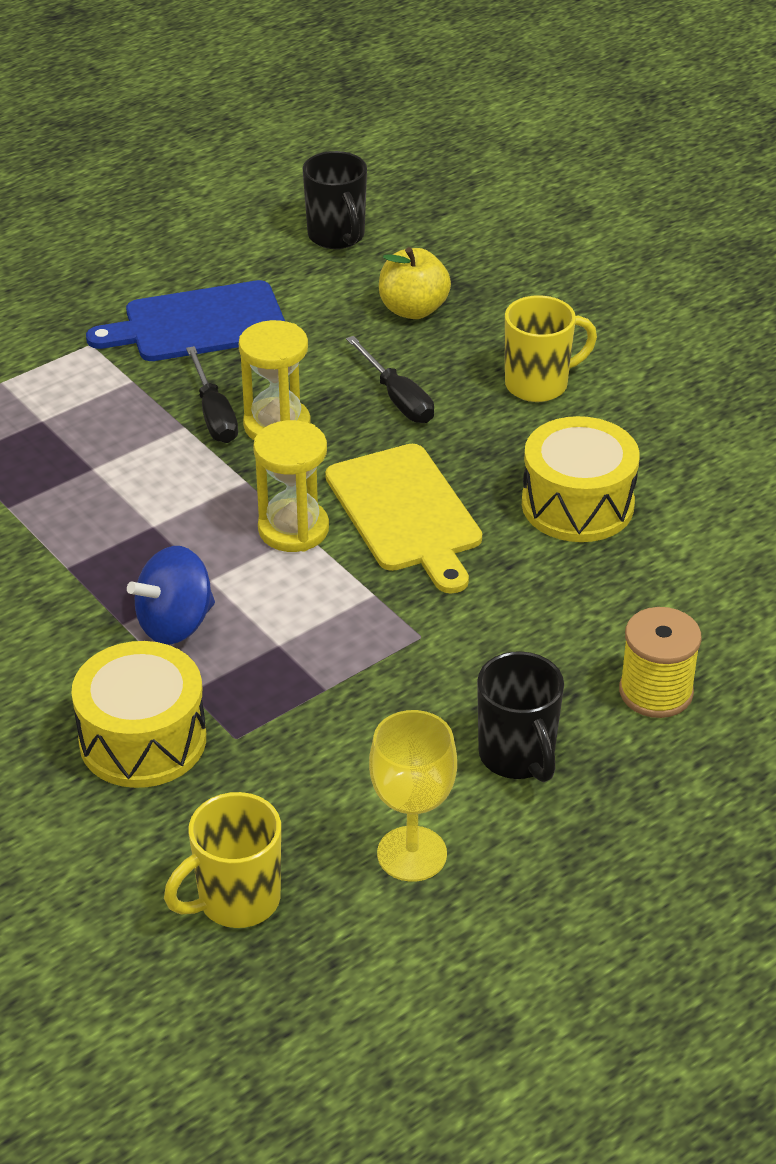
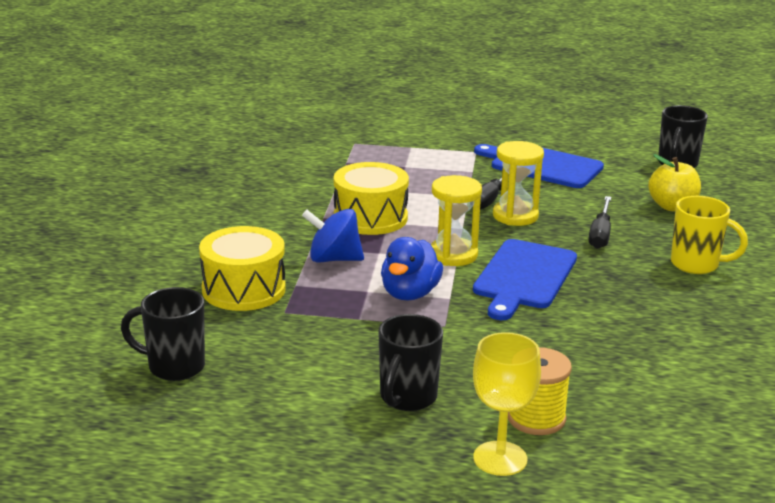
camera: 45 degrees right, 15 degrees down
(236, 901) = (174, 367): yellow mug -> black mug
(328, 617) = (410, 294): none -> blue duck
(406, 513) = (524, 277): yellow cutting board -> blue cutting board
(412, 854) = (283, 401): yellow goblet -> yellow goblet (500, 458)
(577, 504) = (631, 321): yellow drum -> yellow drum (370, 218)

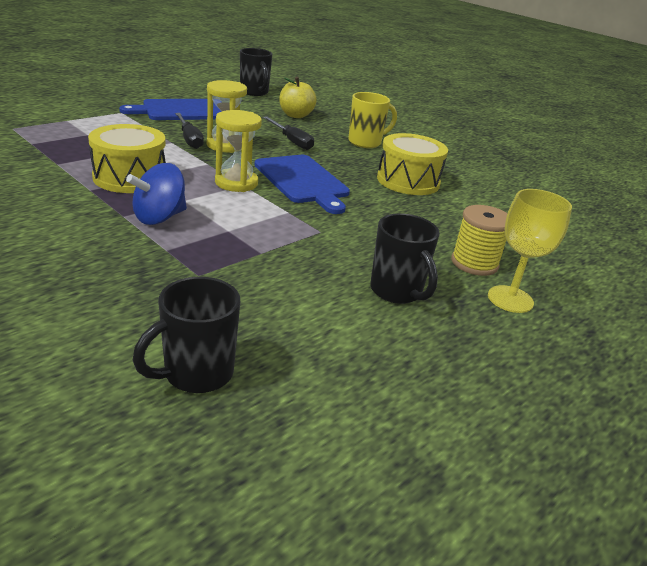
camera: 55 degrees left, 5 degrees up
(243, 289) = (129, 273): yellow drum -> yellow drum (408, 181)
(410, 294) = (260, 220): blue duck -> none

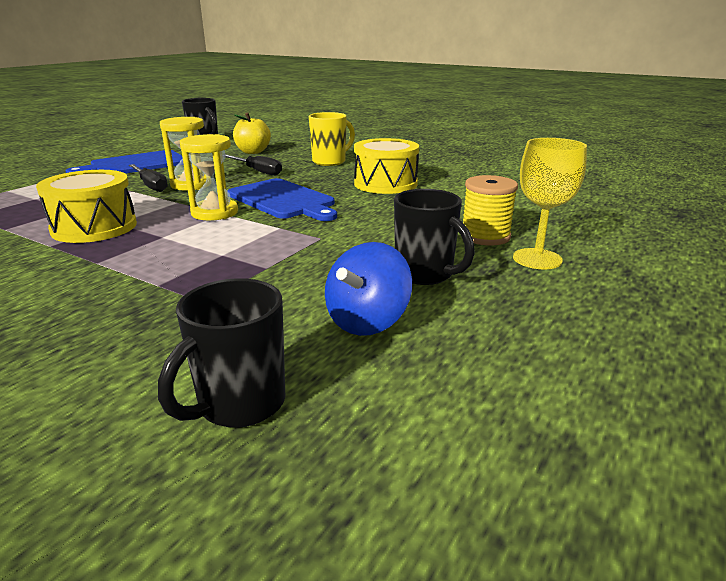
camera: 10 degrees left, 5 degrees down
(159, 217) = (140, 256): blue spinning top -> blue spinning top (367, 321)

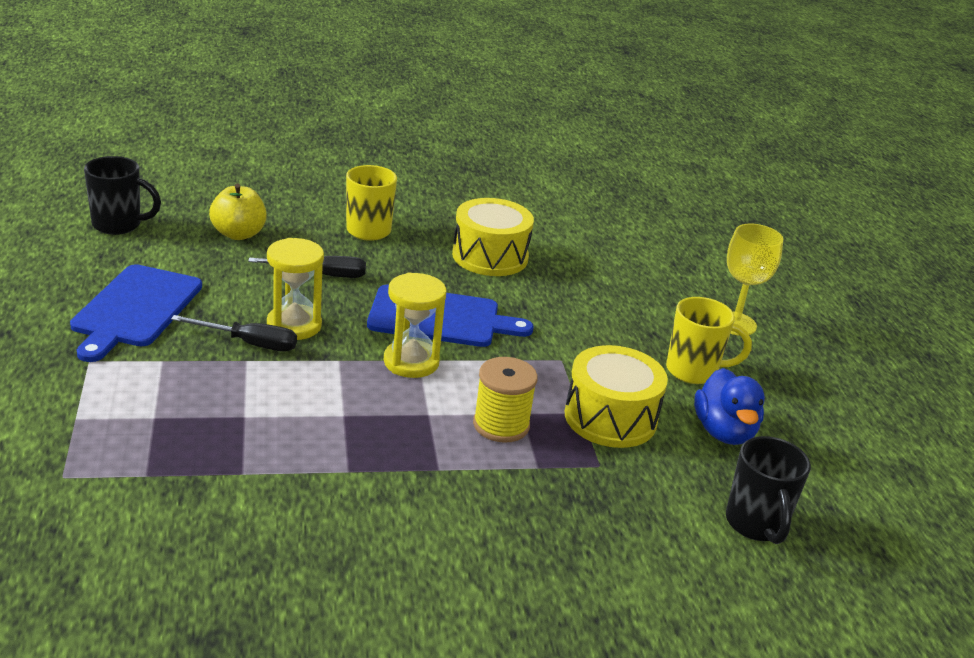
camera: 45 degrees left, 5 degrees up
(94, 227) = (336, 430): yellow drum -> yellow drum (610, 418)
(367, 321) = (724, 432): blue spinning top -> blue duck
(425, 274) = (693, 371): black mug -> yellow mug
(485, 236) = (672, 309): yellow spool -> yellow spool (501, 425)

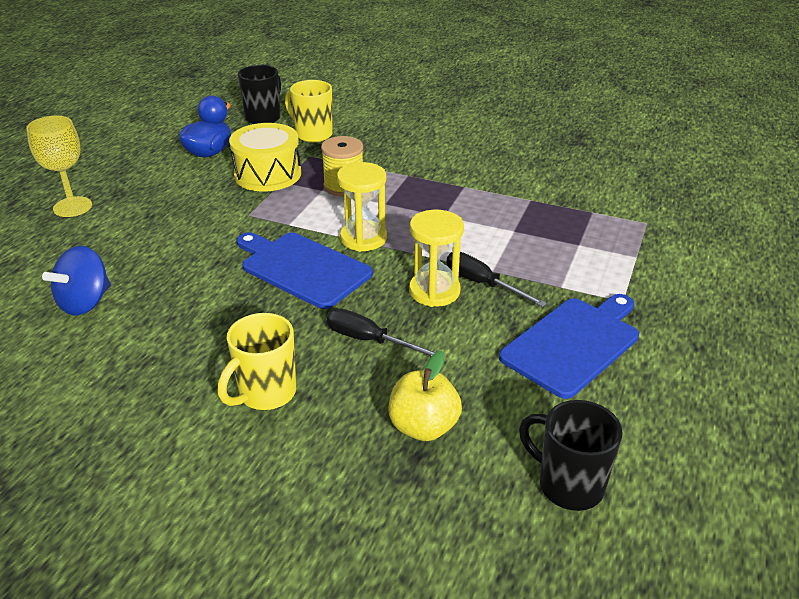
camera: 145 degrees left, 5 degrees up
(490, 256) = (178, 321): yellow drum -> none
(579, 253) = (85, 302): none -> blue spinning top
(693, 371) = (166, 185): yellow mug -> yellow mug (312, 134)

